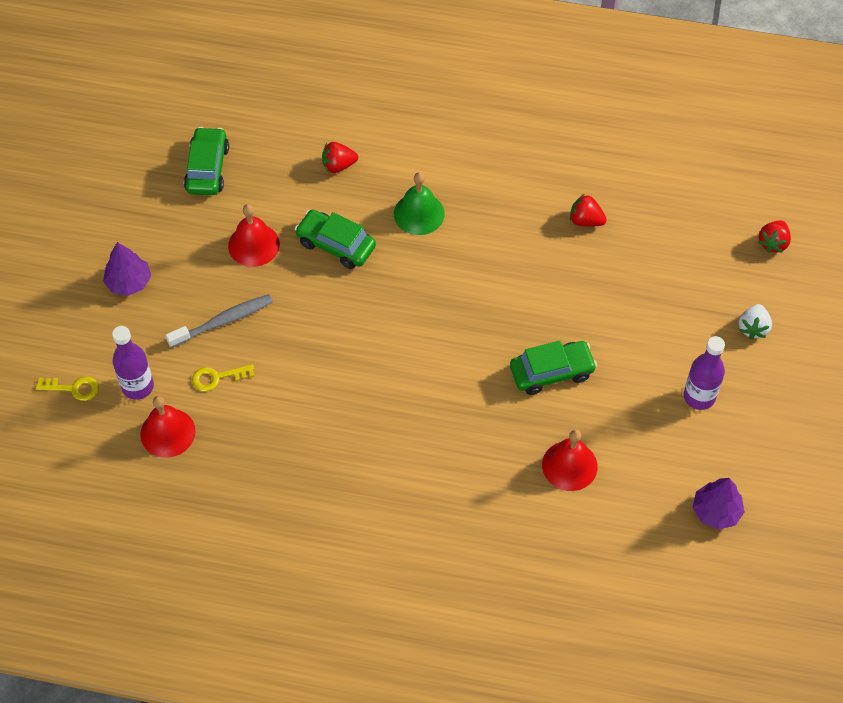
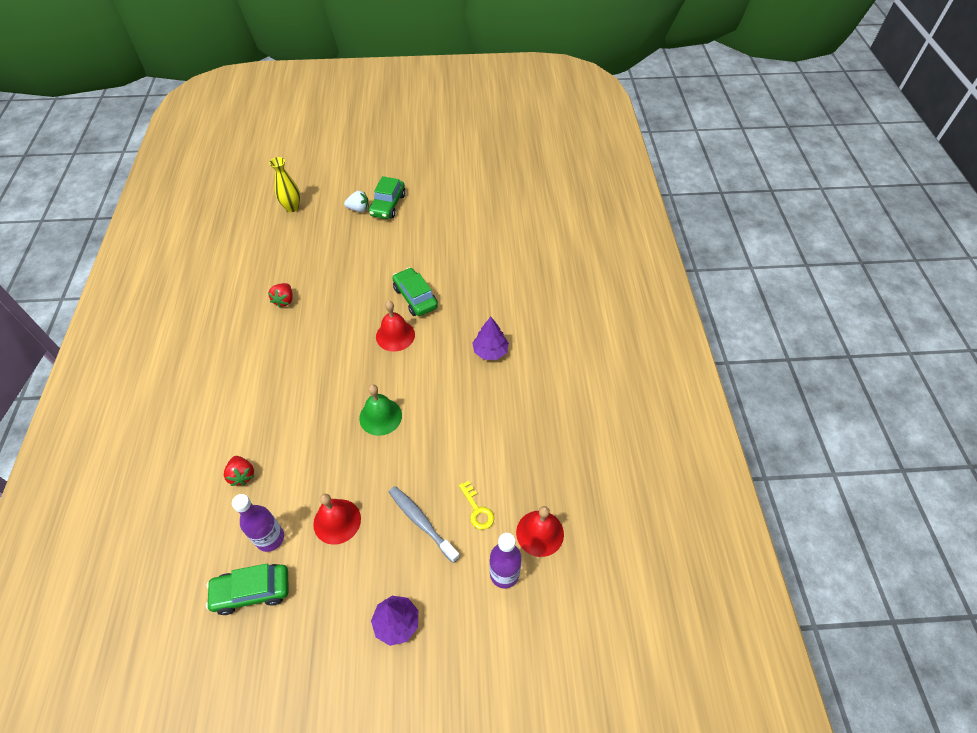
camera: 105 degrees left, 5 degrees down
(74, 388) = (523, 633): yellow key -> none
(336, 245) = (328, 455): green car -> green car (388, 205)
(419, 213) = (289, 403): green bell -> green bell (380, 416)
(569, 465) = (482, 277): red bell -> red bell (395, 335)
(699, 396) = (414, 226): purple bottle -> purple bottle (270, 538)
(716, 511) = (489, 209): purple tree -> purple tree (490, 351)
(773, 243) = (292, 207): red strawberry -> yellow vase

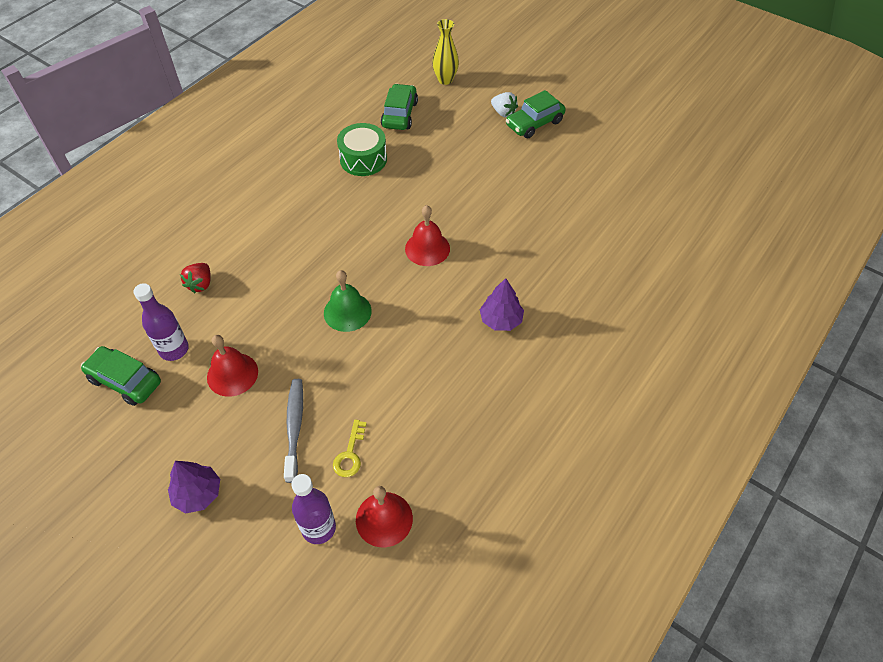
camera: 40 degrees right, 0 degrees up
(284, 300) = (363, 159): red strawberry -> green drum
(415, 297) = (478, 225): green car -> green car (400, 114)

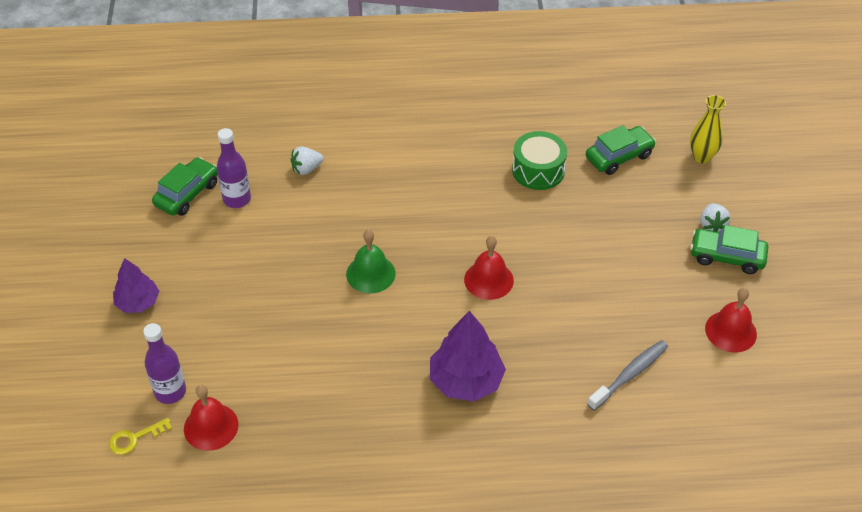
camera: 50 degrees right, 5 degrees down
(125, 381) = (187, 194): green car -> green car turned 45 degrees clockwise
(200, 284) = (306, 169): red strawberry -> white strawberry
(232, 374) = (248, 247): red bell -> red bell (730, 331)
(294, 427) = (238, 317): grey toothbrush -> grey toothbrush (630, 374)
(350, 454) = (245, 367): yellow key -> yellow key (134, 438)
(501, 320) = (466, 381): purple tree -> purple tree, size x1.58

